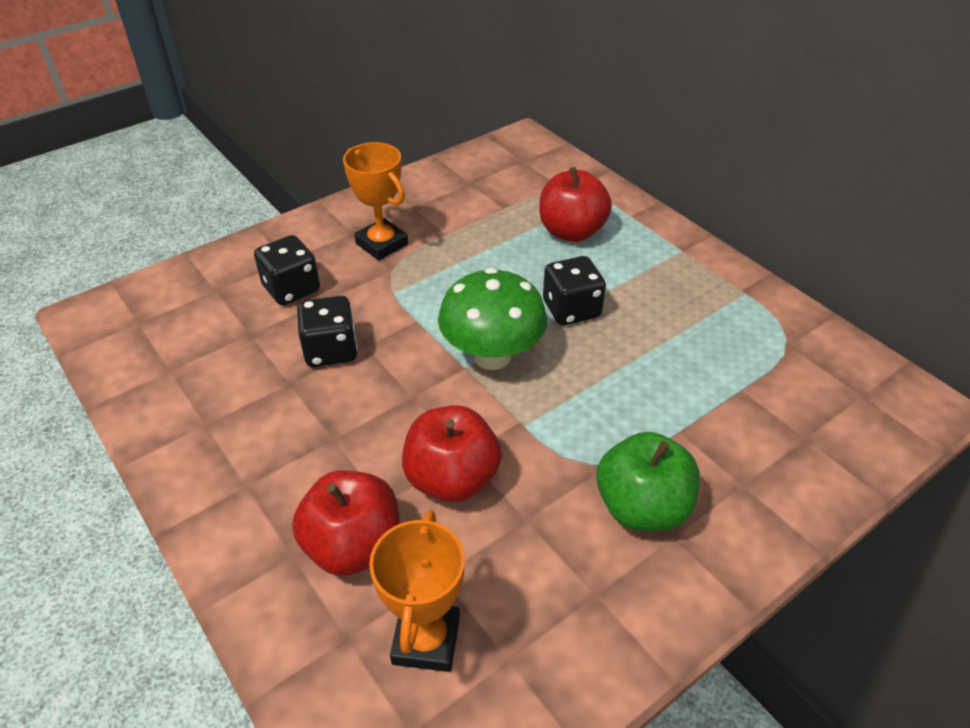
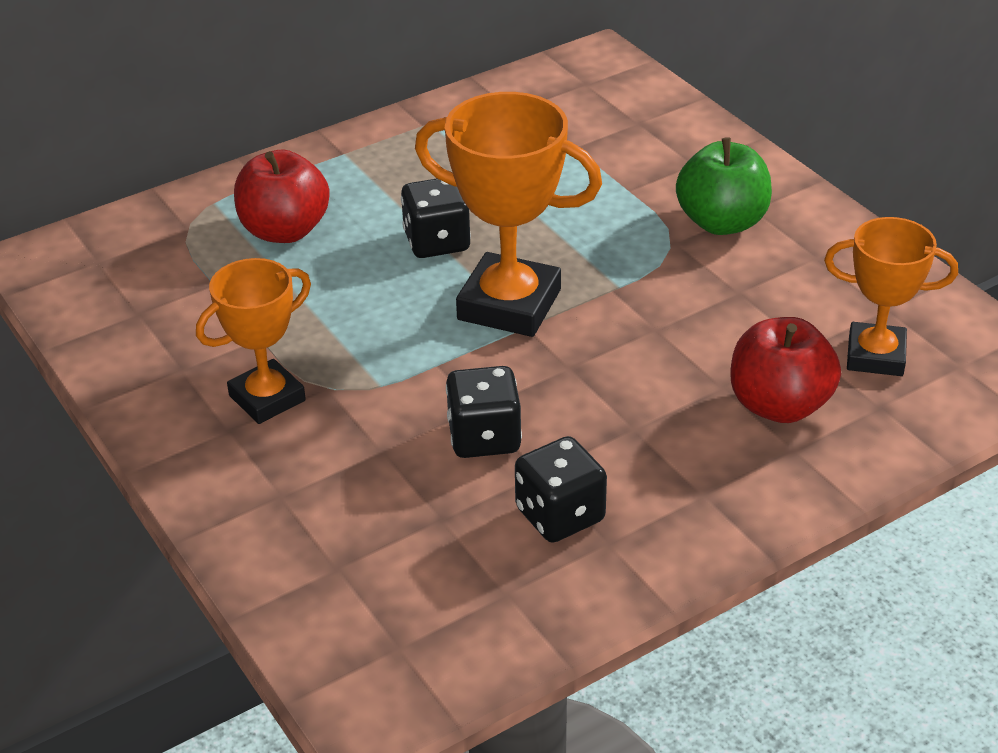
camera: 85 degrees left, 5 degrees down
(291, 289) = (351, 484): black dice -> black dice (560, 515)
(452, 479) = (691, 338): red apple -> none
(492, 356) = (509, 305): green mushroom -> orange trophy

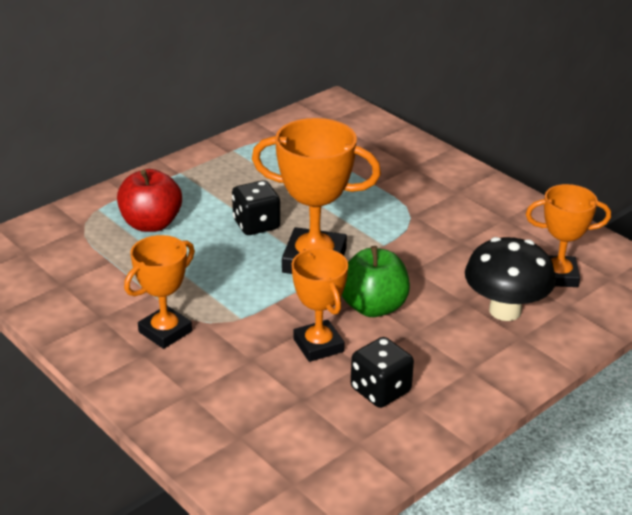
camera: 10 degrees left, 5 degrees down
(484, 437) = (318, 345): black dice -> orange trophy
(722, 222) = (440, 201): green apple -> green apple (373, 307)
(779, 405) = (505, 310): red apple -> black mushroom

